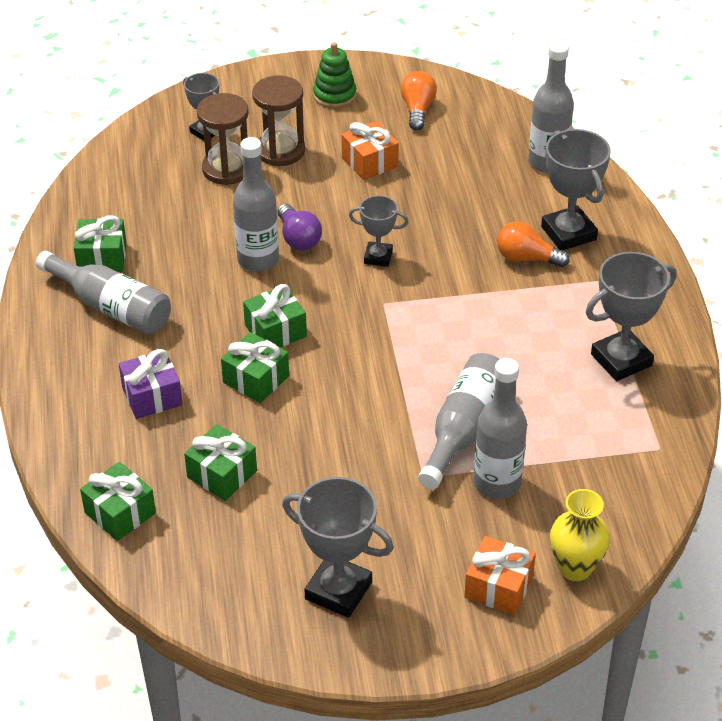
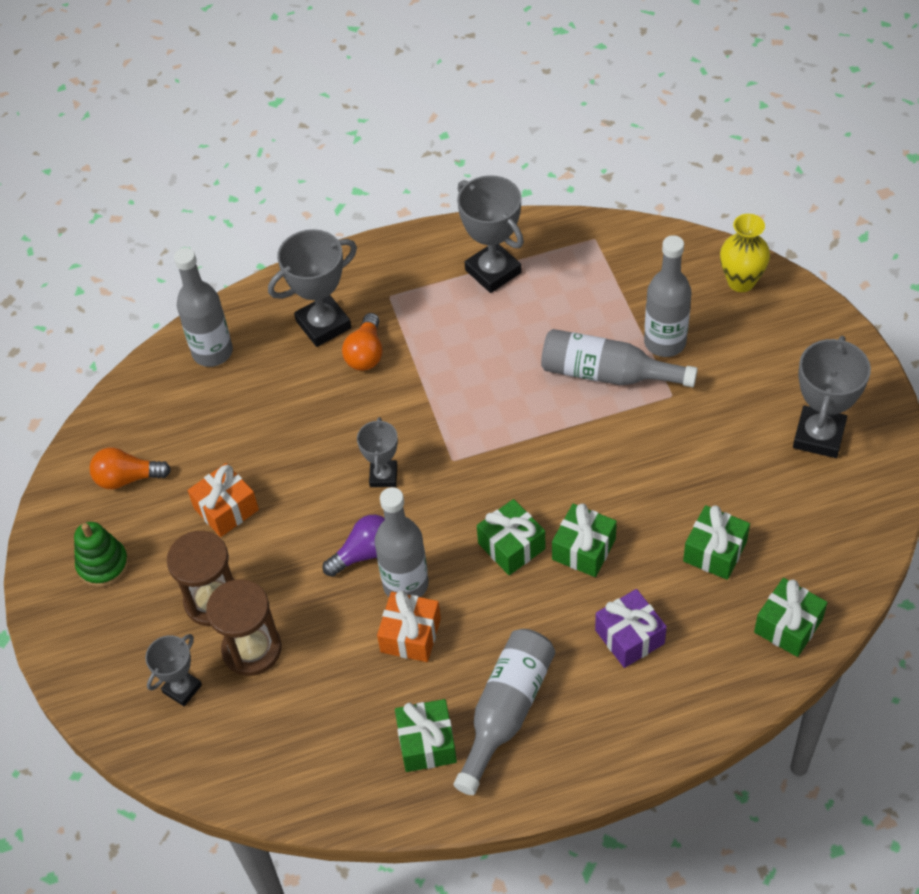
camera: 95 degrees left, 10 degrees up
(498, 587) = (777, 328): orange gift -> orange gift (410, 635)

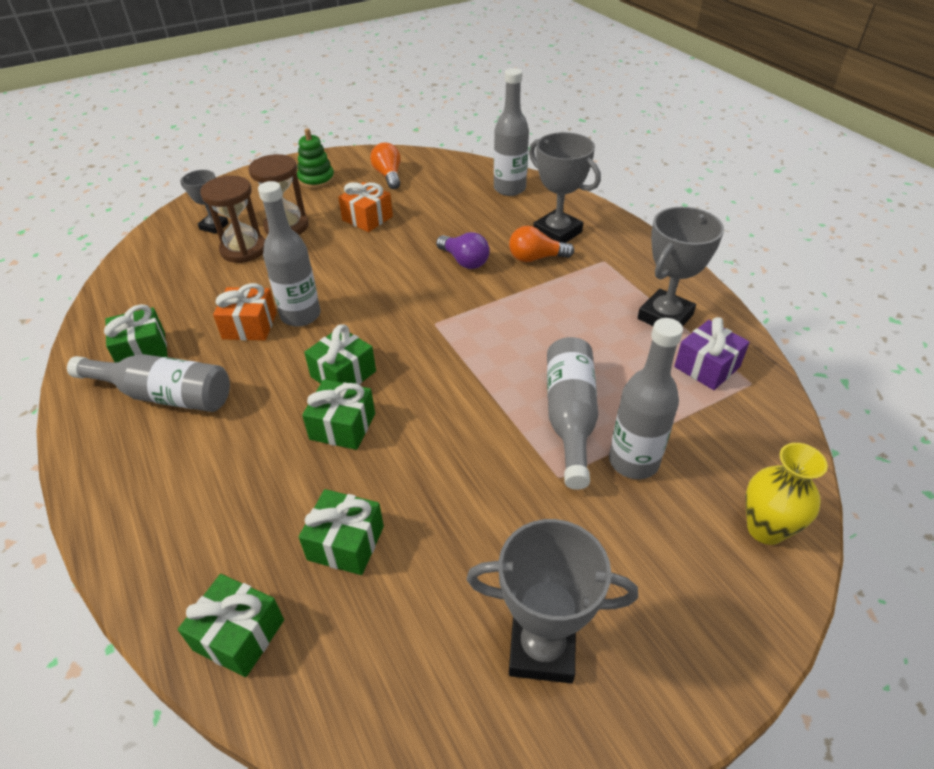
camera: 75 degrees right, 10 degrees down
(364, 553) = (331, 289): purple light bulb -> purple light bulb (464, 261)
(383, 476) = (410, 287): grey trophy -> none
(629, 637) = (236, 476): purple gift -> purple gift (707, 367)

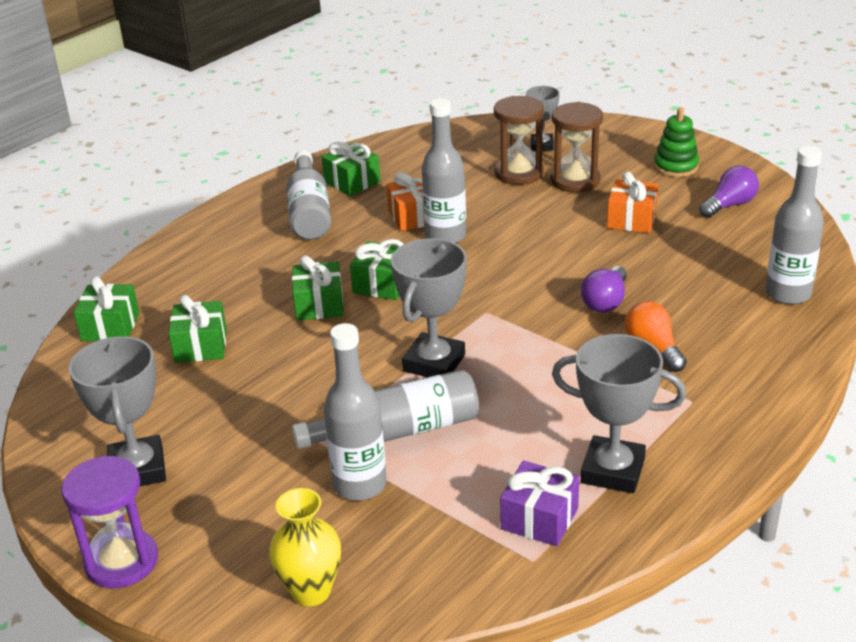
camera: 70 degrees right, 10 degrees down
(388, 176) = (729, 205): orange light bulb -> purple light bulb
(557, 232) = (722, 352): grey trophy -> grey trophy (434, 363)
(694, 691) = (122, 561): none -> purple hourglass

